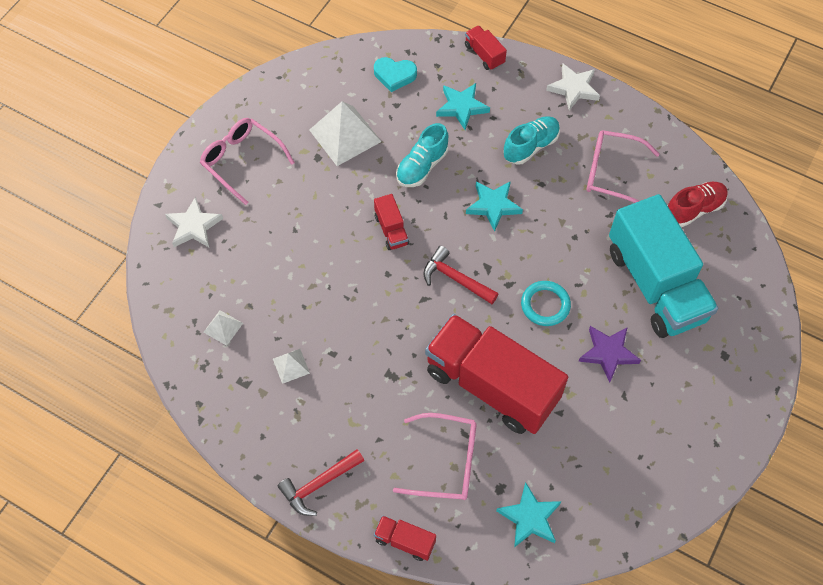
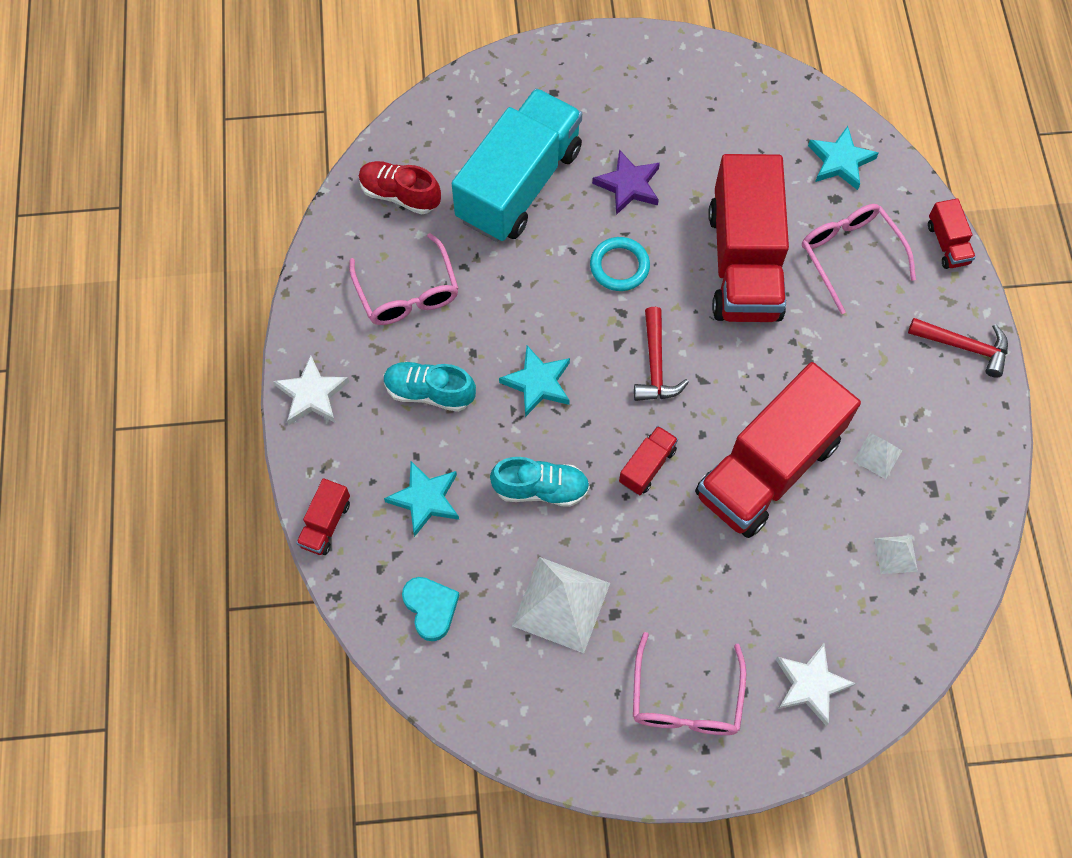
camera: 125 degrees left, 5 degrees up
(336, 295) = (768, 468): none -> red truck

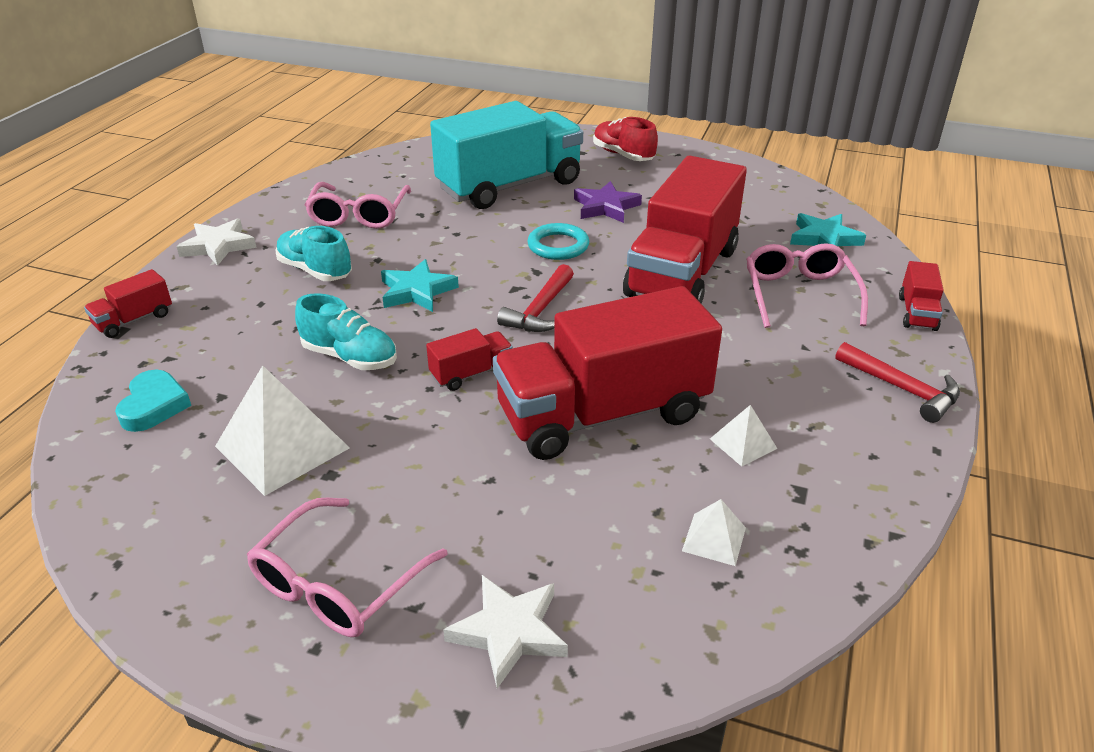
camera: 25 degrees right, 30 degrees down
(400, 195) = (407, 170): red shoe -> red shoe (623, 155)
(425, 499) = (237, 331): turquoise star -> none

